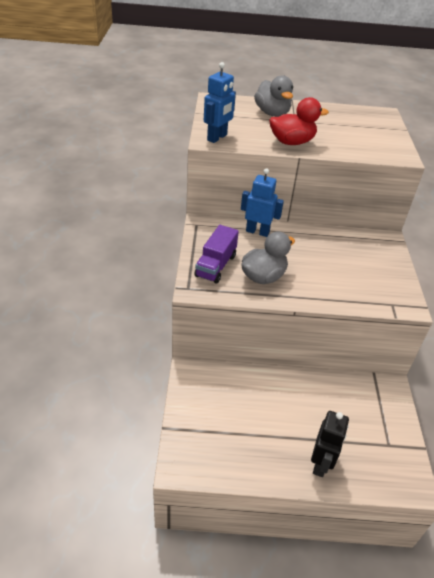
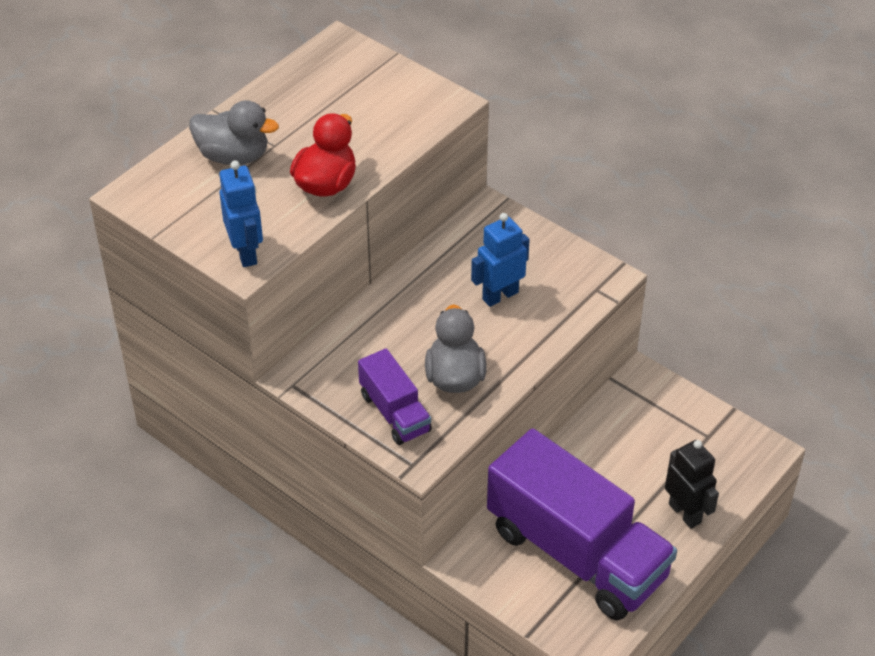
camera: 50 degrees left, 5 degrees up
(240, 421) = (576, 553): none -> purple truck
(257, 232) = (365, 329): blue robot -> blue robot (500, 295)

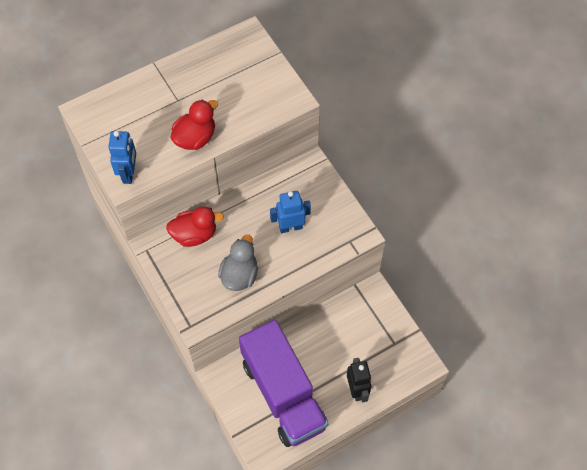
camera: 20 degrees right, 15 degrees up
(234, 156) = (151, 101): grey duck -> none
(358, 344) = (194, 234): none -> red duck
(395, 413) = (195, 288): purple truck -> none

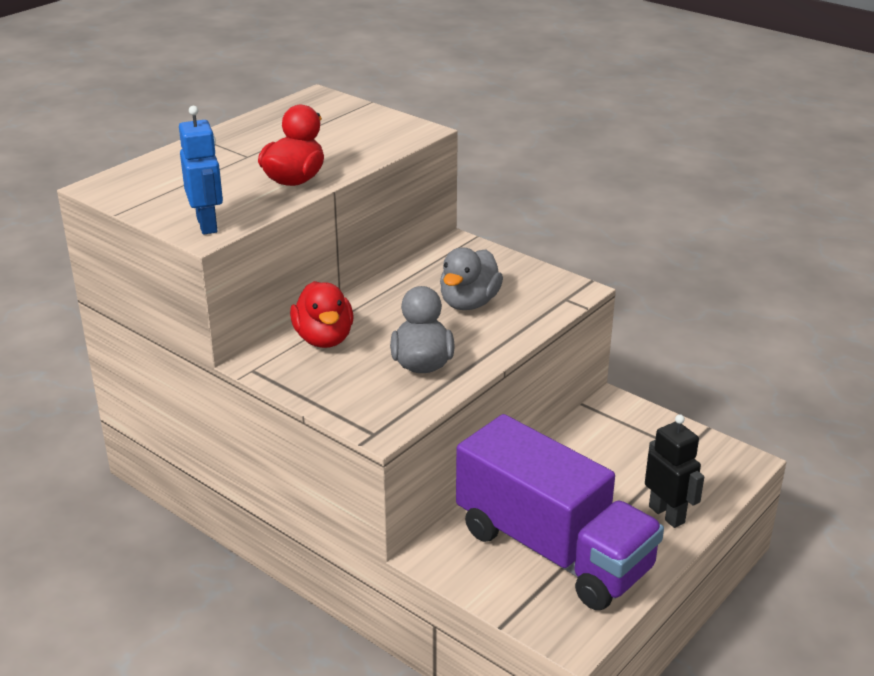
camera: 20 degrees left, 30 degrees down
(194, 234) = (324, 339): red duck -> red duck turned 105 degrees clockwise
(290, 227) = (469, 303): blue robot -> grey duck

